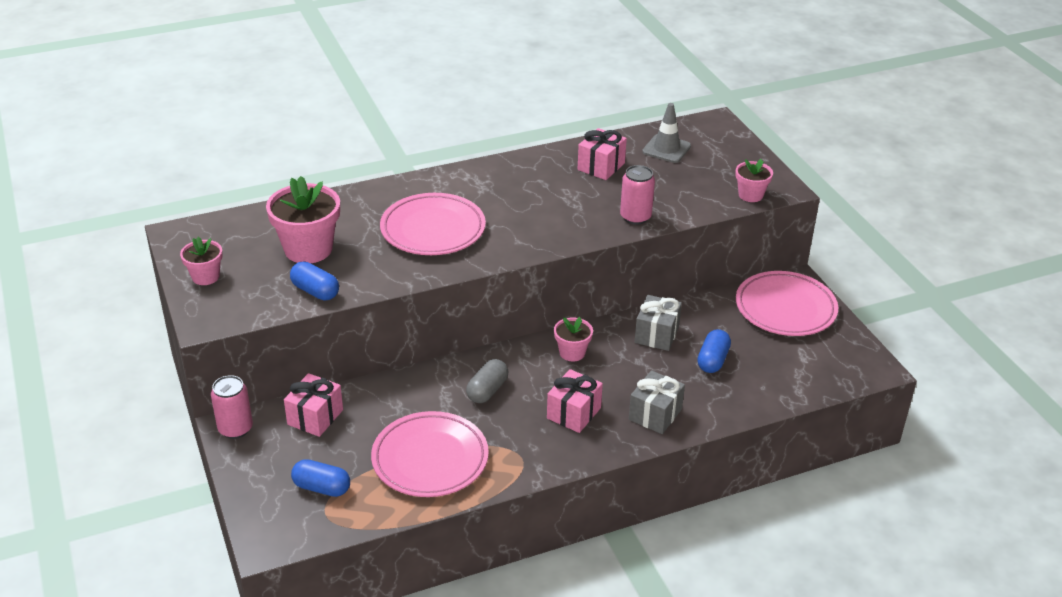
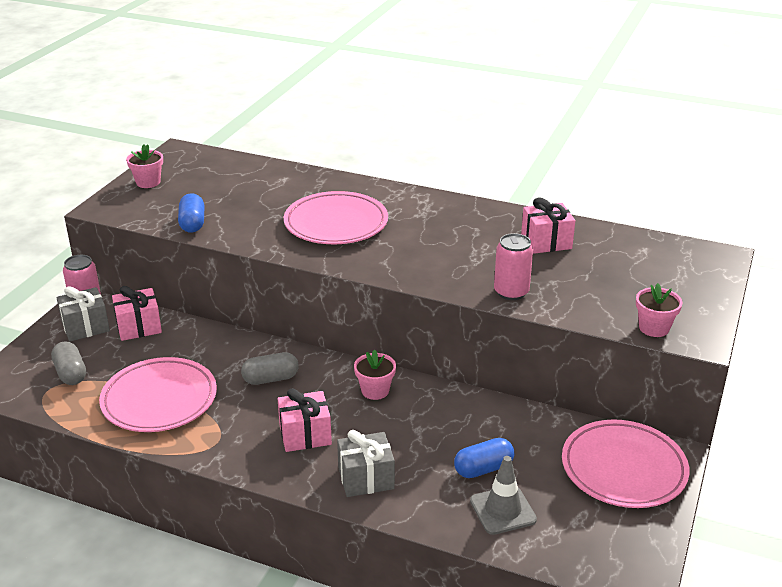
camera: 45 degrees right, 5 degrees down
(308, 249) = (234, 196): pink flower pot -> none
(322, 488) = (71, 373): blue capsule -> grey capsule
(656, 335) = (466, 419): grey gift -> grey gift (85, 327)
(666, 149) = (631, 255): grey traffic cone -> grey traffic cone (503, 510)

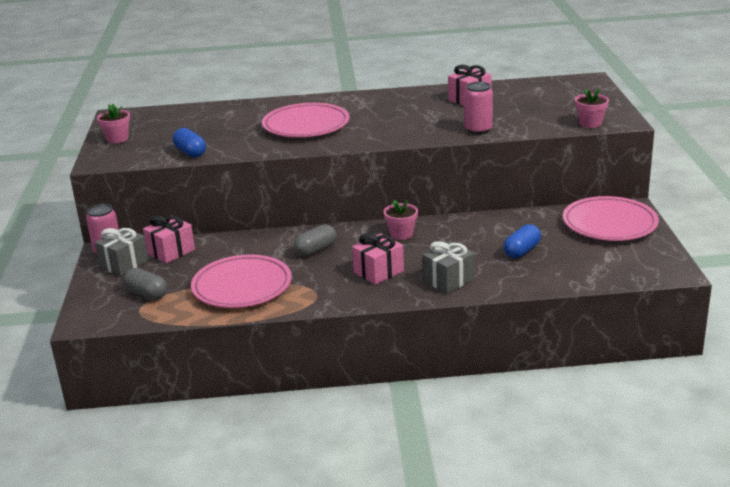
camera: 25 degrees left, 5 degrees down
(503, 510) = (557, 267): grey traffic cone -> none

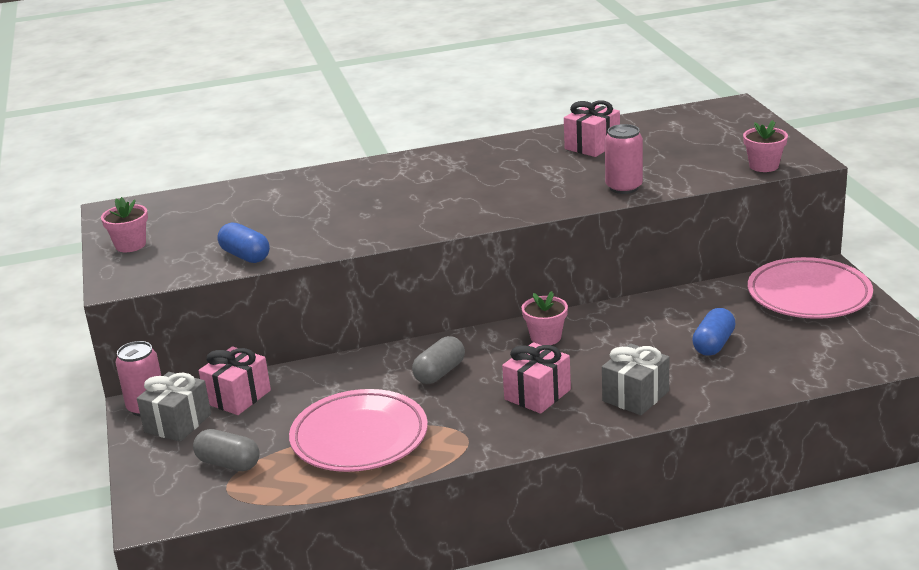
camera: 10 degrees left, 0 degrees up
(306, 126) = (390, 202): pink plate -> none

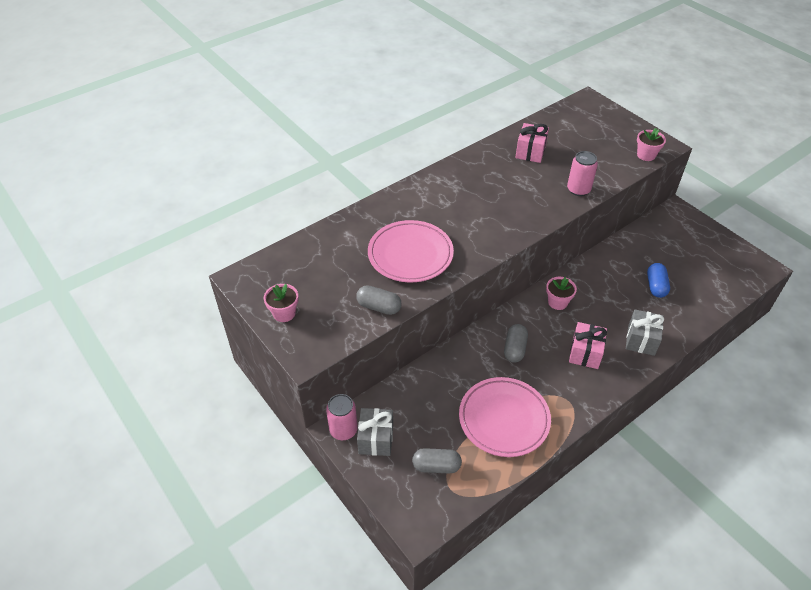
camera: 25 degrees left, 20 degrees up
(238, 397) = (400, 404): pink gift -> none
(245, 256) = (379, 307): blue capsule -> grey capsule
(809, 295) = (680, 233): pink plate -> pink plate (410, 255)

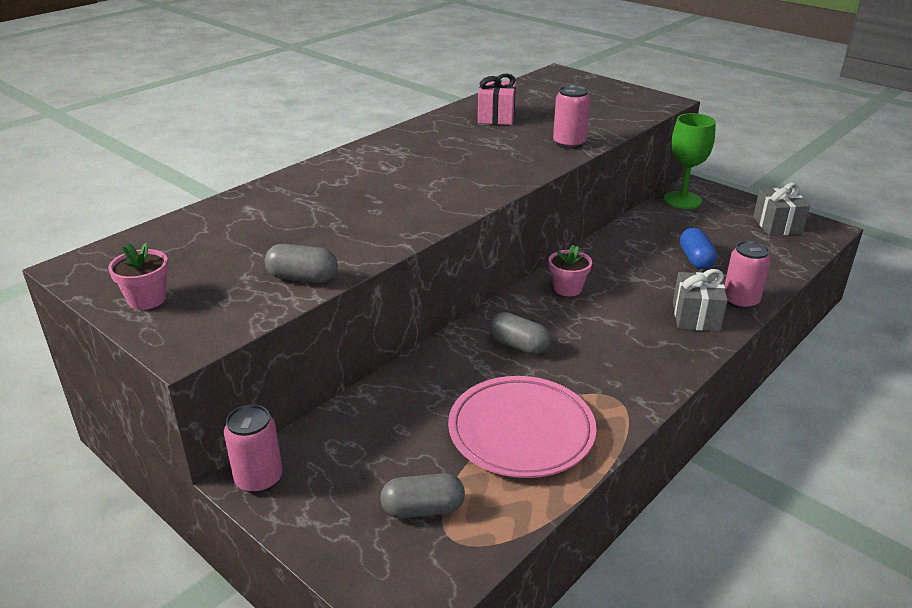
camera: 10 degrees left, 15 degrees down
(376, 439) = (316, 484): grey gift -> grey gift (777, 225)
(410, 255) = (345, 220): pink plate -> none
(514, 349) = (518, 345): grey capsule -> grey capsule turned 60 degrees counterclockwise
(585, 353) = (622, 339): pink gift -> none
(646, 155) = (645, 110): pink flower pot -> none
(662, 224) = (682, 200): none -> green goblet
(676, 330) = (740, 301): none -> pink can

